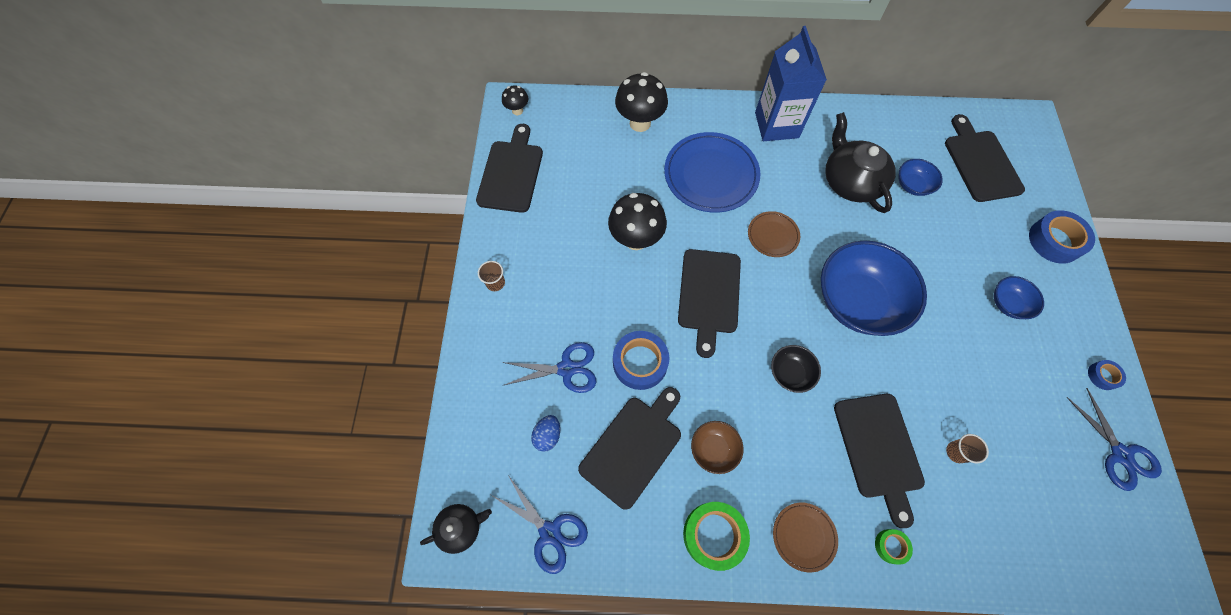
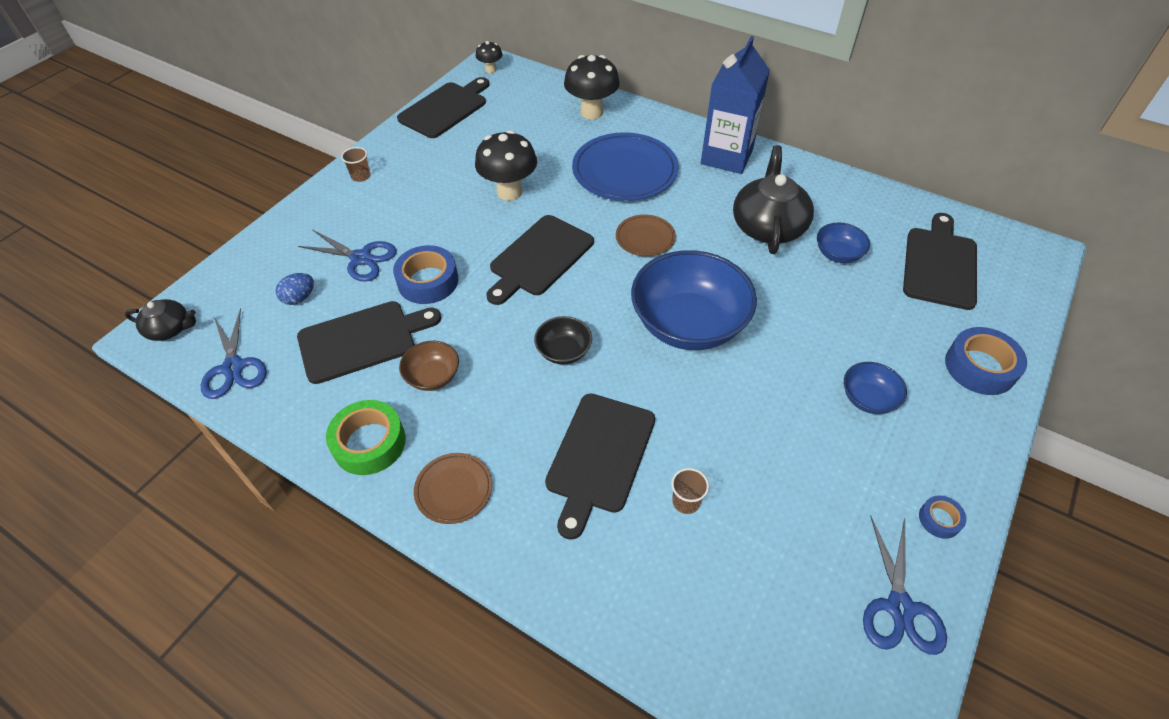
camera: 30 degrees right, 15 degrees down
(891, 546) = (536, 546): green tape -> none

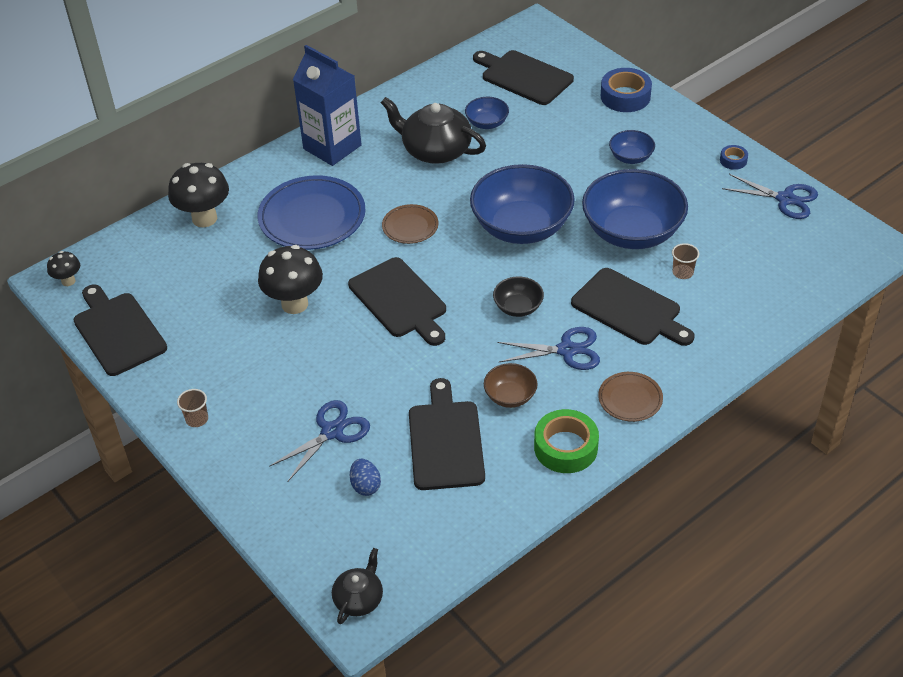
camera: 70 degrees left, 5 degrees down
(233, 367) = (437, 543): blue scissors -> blue scissors (566, 350)
(428, 281) = (391, 384): blue tape -> none
(733, 430) = (632, 232): none -> blue bowl

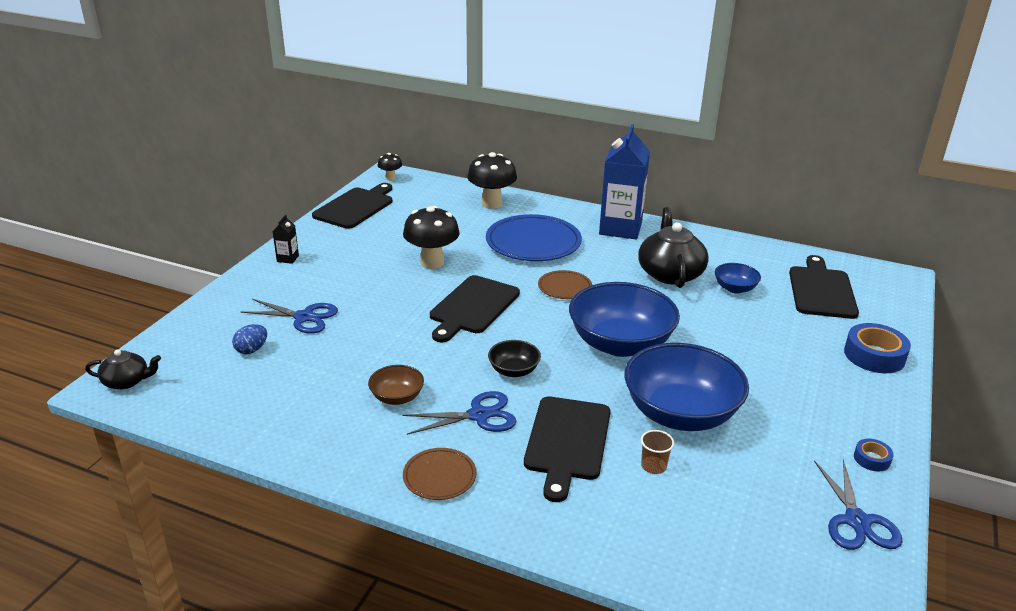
camera: 60 degrees right, 15 degrees down
(197, 419) = (288, 258): brown cup -> black carton
(446, 441) = (322, 376): black cutting board -> none
(565, 447) = (349, 450): green tape -> none
(566, 350) = (478, 415): blue scissors -> blue scissors turned 75 degrees counterclockwise
(631, 157) = (788, 383): blue bowl -> none

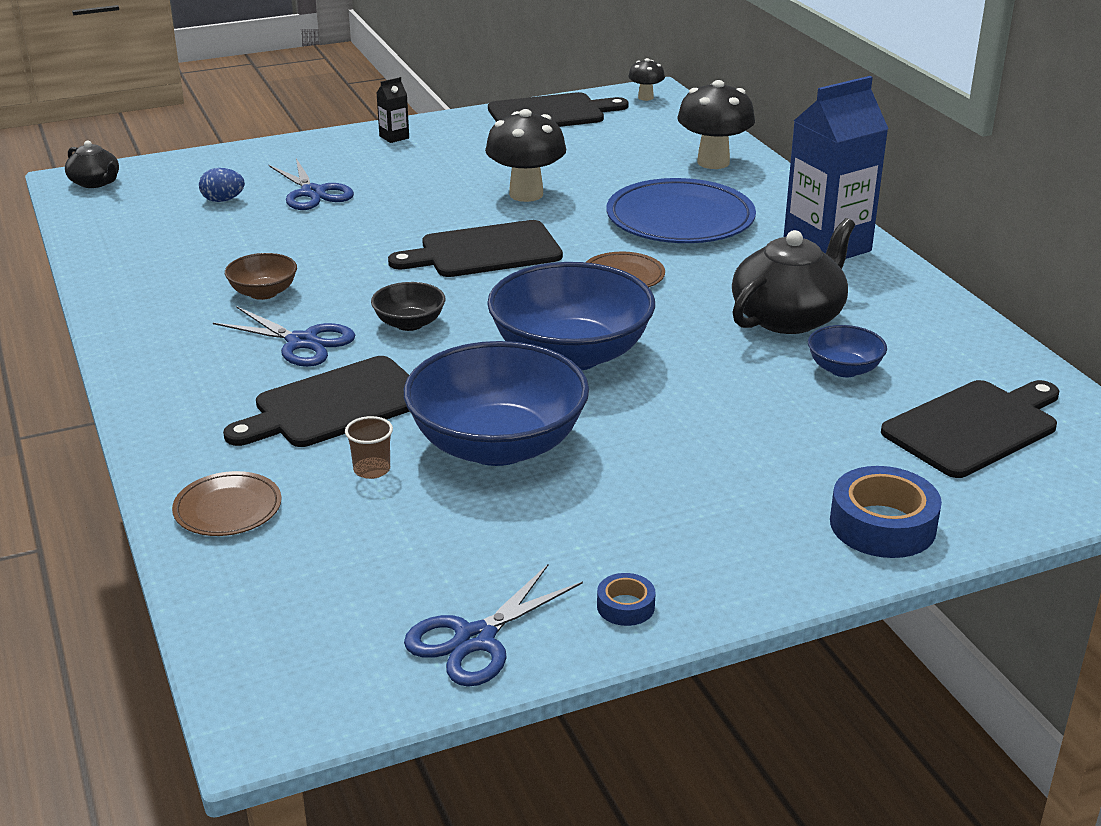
camera: 45 degrees right, 0 degrees up
(439, 476) = (177, 369): brown plate -> brown plate (228, 509)

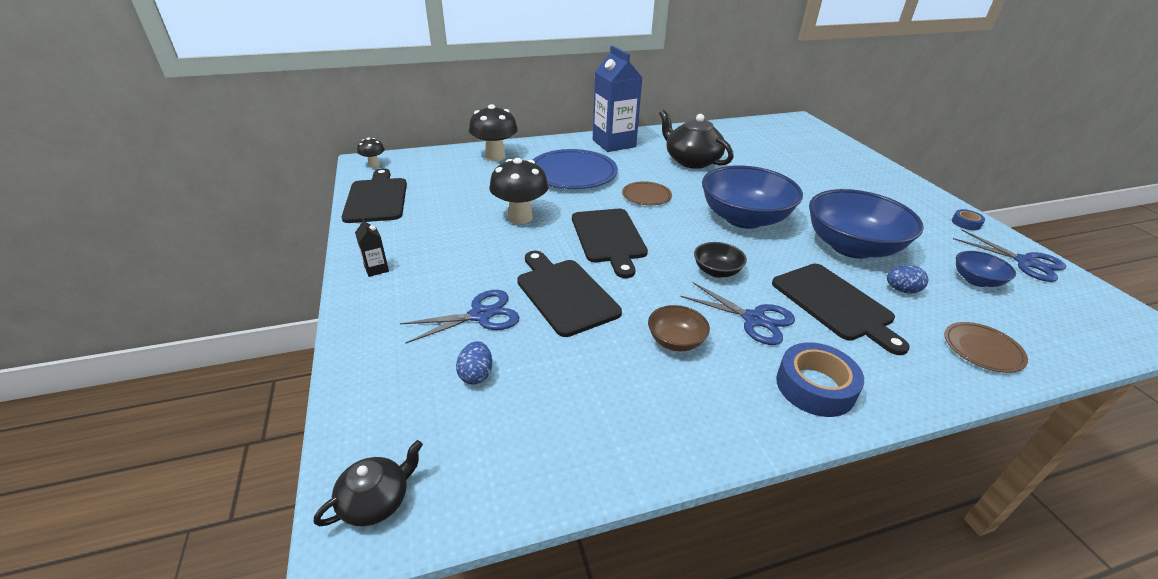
camera: 85 degrees left, 5 degrees up
(302, 342) = (754, 319): blue scissors -> blue scissors turned 90 degrees clockwise
(372, 470) = (901, 290): brown cup -> blue egg
(844, 369) = (740, 156): blue bowl -> blue bowl (976, 280)
(882, 525) = (864, 165): blue tape -> blue tape (815, 387)
(974, 427) = (780, 140): black cutting board -> black cutting board (565, 294)

